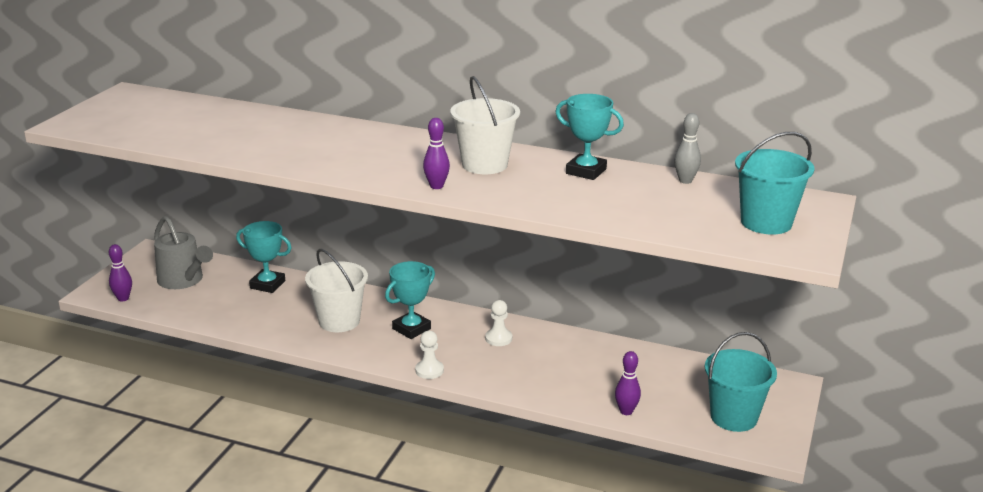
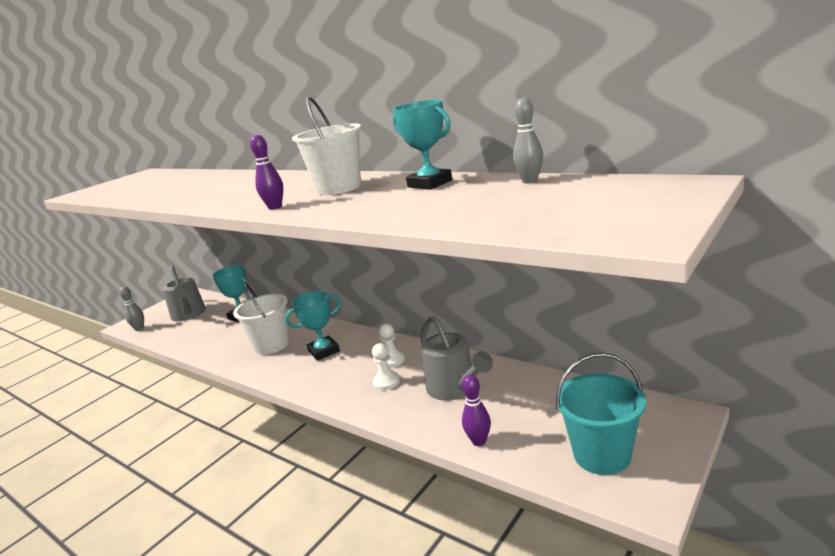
camera: 20 degrees right, 5 degrees down
(123, 298) = (139, 328): purple bowling pin -> grey bowling pin
(429, 370) = (313, 390): white pawn -> white pawn (386, 382)
(581, 366) = (455, 388): none -> grey watering can
(766, 222) = (603, 209): turquoise bucket -> none

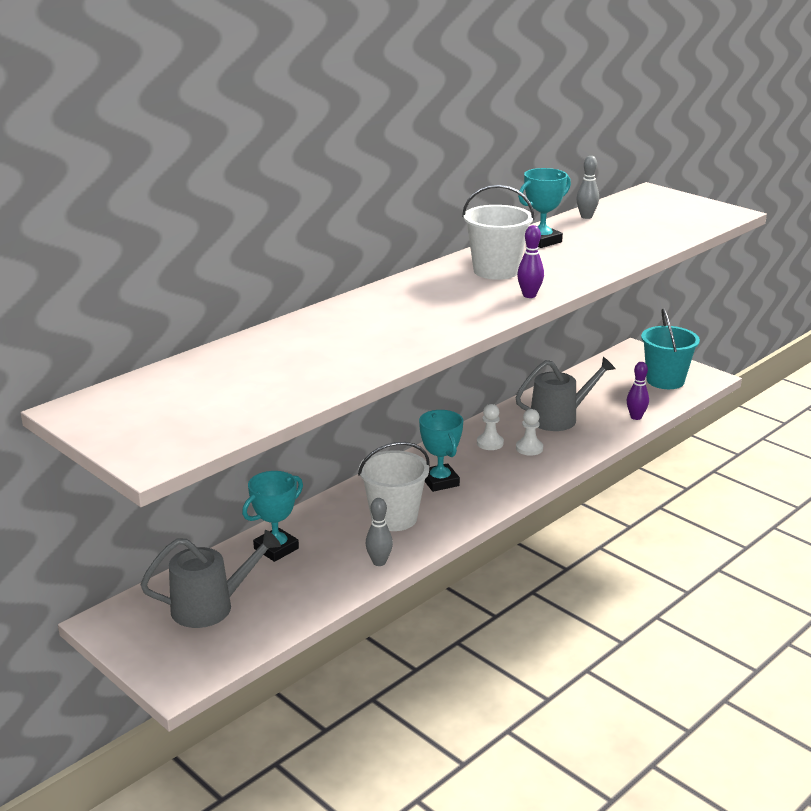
camera: 85 degrees left, 5 degrees up
(139, 328) = (214, 660): grey bowling pin -> grey bowling pin (379, 562)

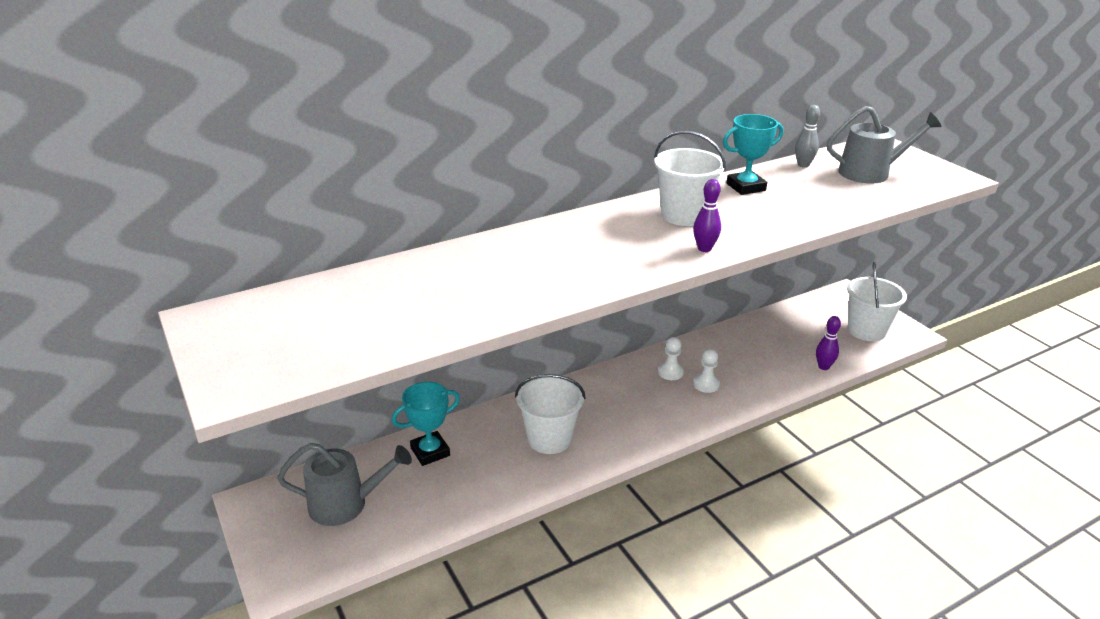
camera: 15 degrees right, 5 degrees up
(379, 562) = (516, 486): grey bowling pin -> none
(440, 481) = (607, 406): turquoise trophy -> none
(559, 418) = (747, 356): grey watering can -> grey watering can (870, 173)
(665, 380) = (866, 330): turquoise bucket -> white bucket

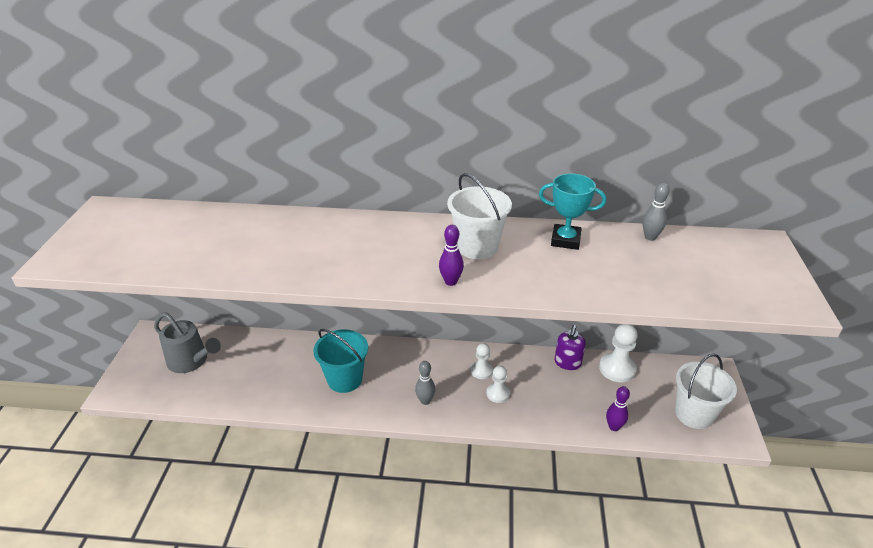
camera: 35 degrees right, 5 degrees up
(430, 452) = (267, 351): turquoise trophy -> none
(549, 439) = (344, 379): white bucket -> turquoise bucket
(650, 420) = (425, 401): none -> grey bowling pin
(734, 334) = (567, 363): none -> purple soap dispenser
(776, 322) = (617, 369): none -> white pawn
(870, 173) = (706, 267): grey watering can -> none

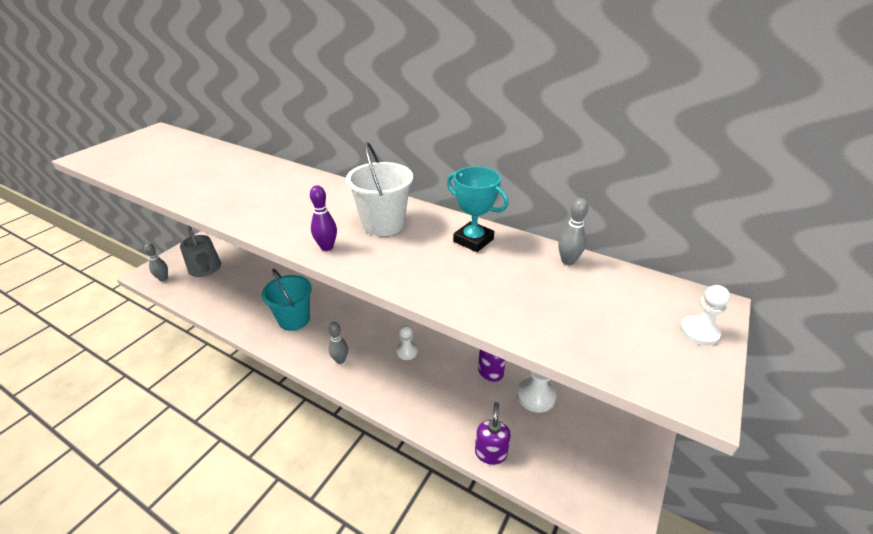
camera: 25 degrees right, 0 degrees up
(146, 388) = (163, 278): none -> grey bowling pin
(498, 393) = (405, 377): white pawn -> white pawn (699, 332)
(614, 427) = (490, 453): purple bowling pin -> purple soap dispenser
(694, 414) = (587, 475): white bucket -> none

